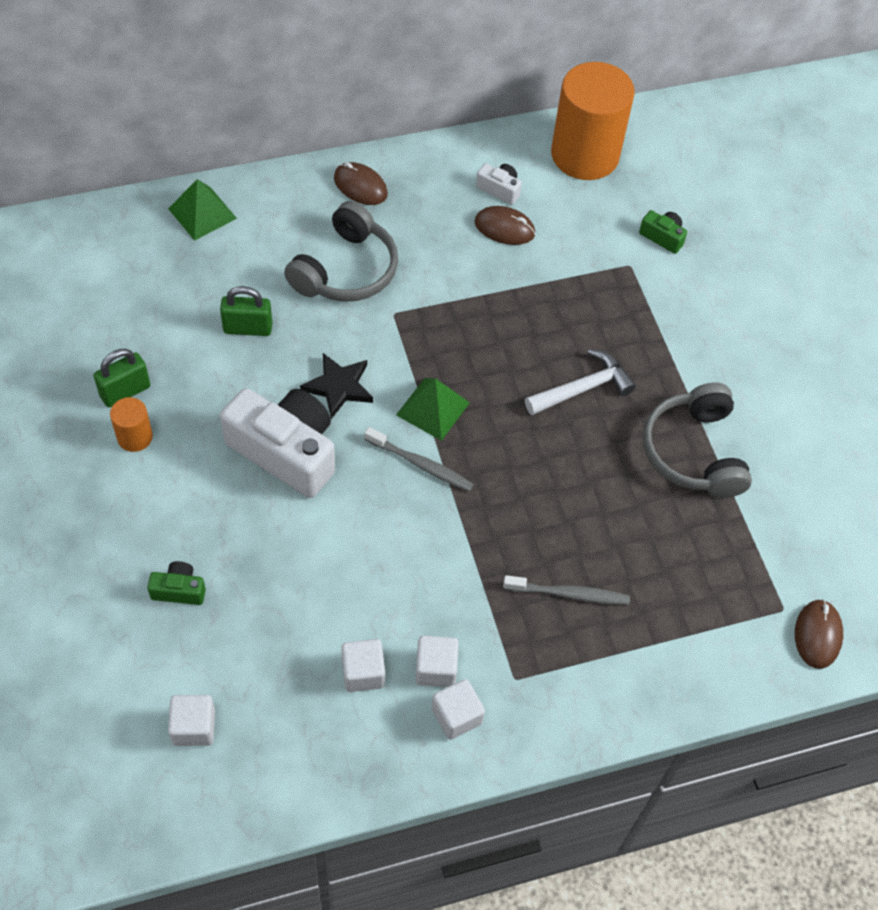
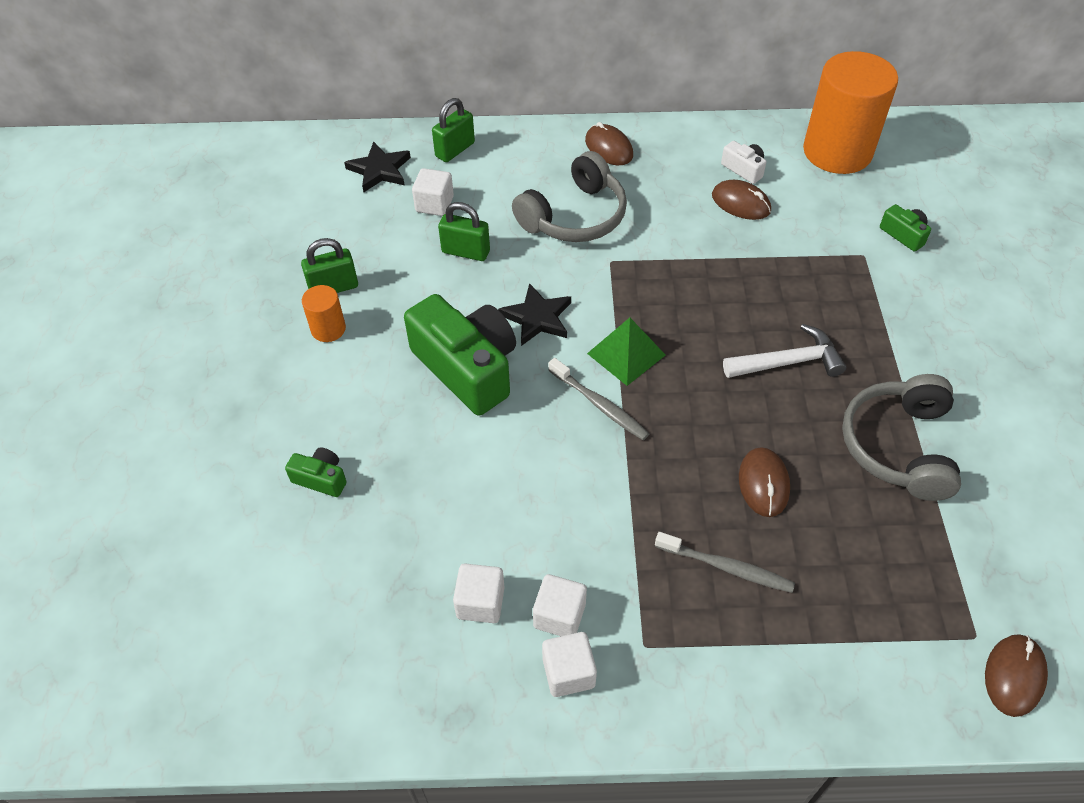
camera: 20 degrees right, 5 degrees down
(130, 250) = (380, 170): none -> black star
(194, 727) = (289, 619): white cube -> white cube (434, 204)
(202, 213) = (455, 150): green pyramid -> green padlock
(285, 451) = (467, 368): white camera -> green camera
(584, 511) = (763, 484): none -> brown mouse

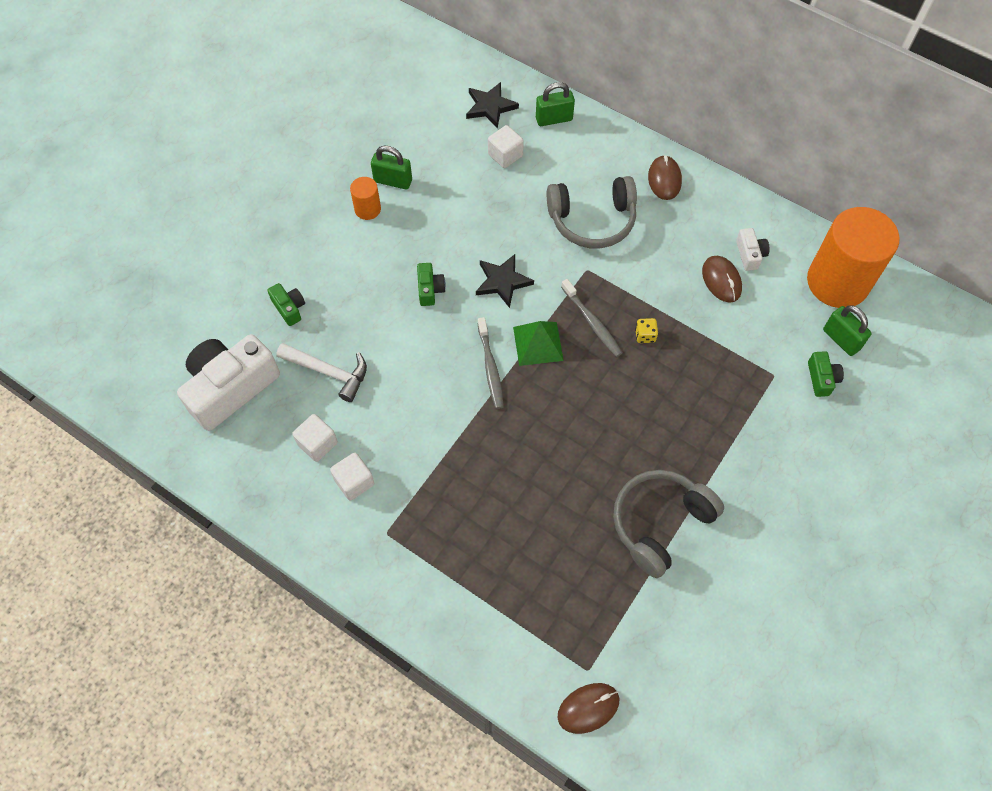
camera: 35 degrees right, 10 degrees up
(321, 609) = (230, 388): none -> white camera
(466, 252) = (496, 204): green padlock -> green padlock (841, 339)
(467, 368) = (430, 289): green camera -> green camera, size x0.44
(568, 672) = (332, 517): white cube -> none
(720, 287) = (645, 335): none -> yellow dice
(726, 567) = (475, 522): grey toothbrush -> grey toothbrush (592, 322)
(763, 484) = (547, 487): brown mouse -> none
(789, 362) = (642, 418): white hammer -> white hammer (329, 372)

